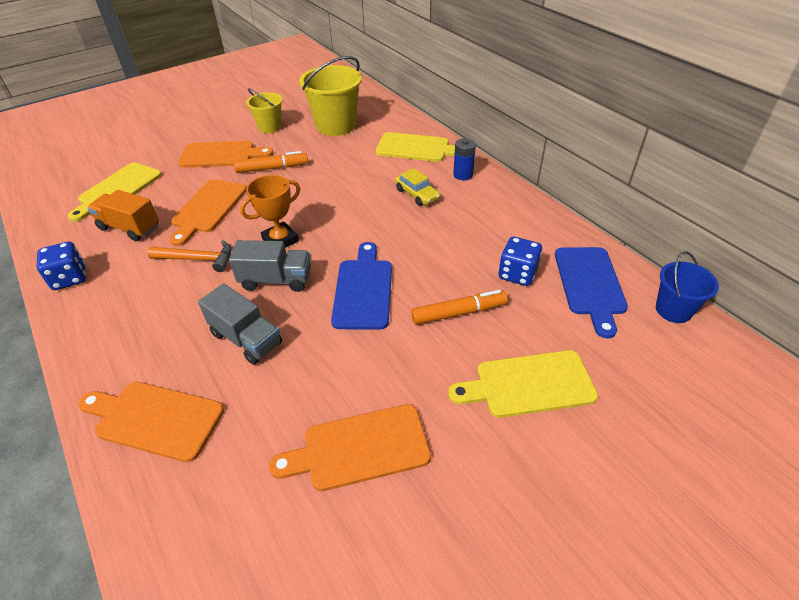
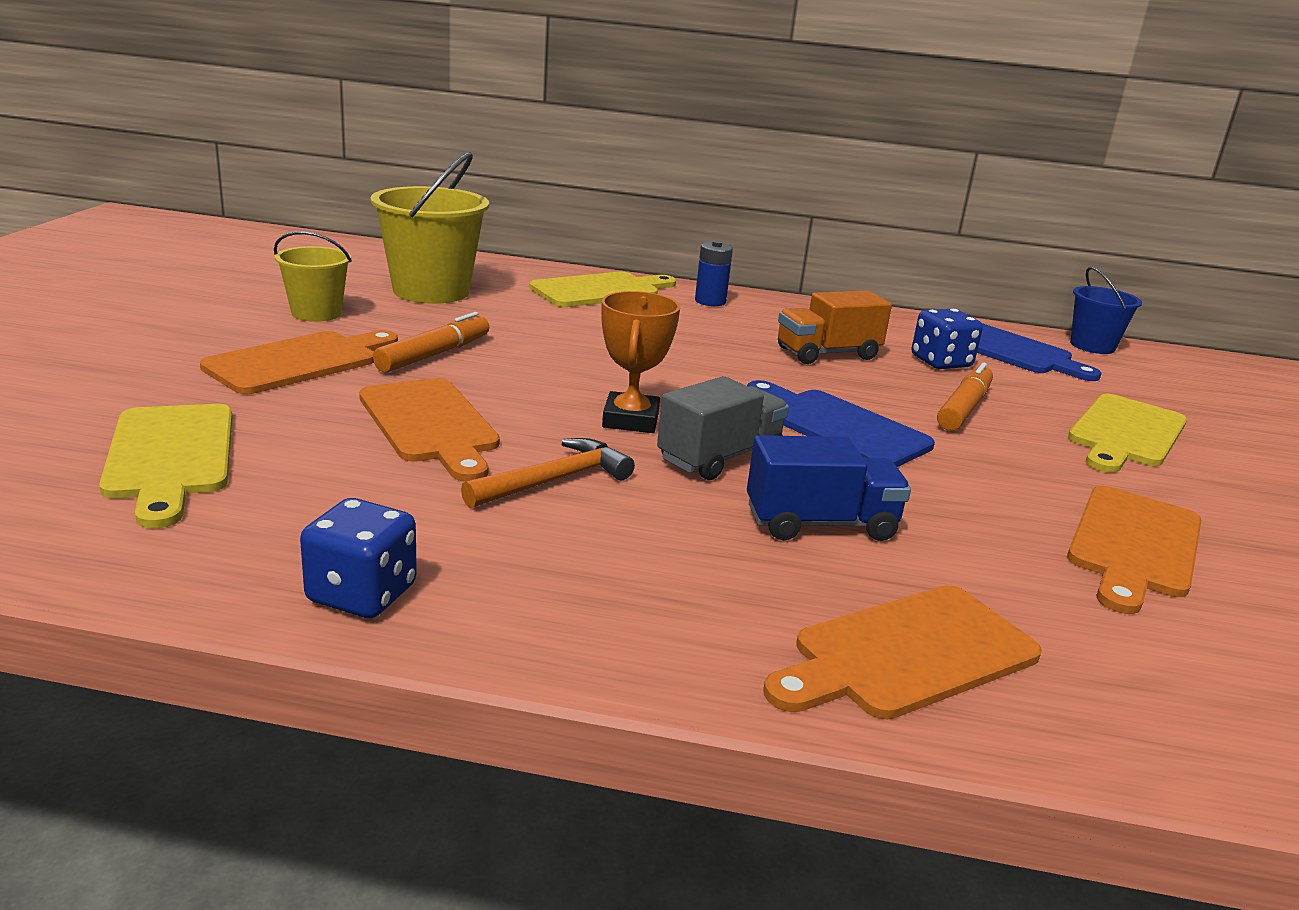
camera: 50 degrees left, 20 degrees down
(129, 228) = (329, 492): orange truck -> orange truck (827, 354)
(246, 339) = (820, 524): grey truck -> blue truck
(417, 194) = (699, 330): yellow car -> none

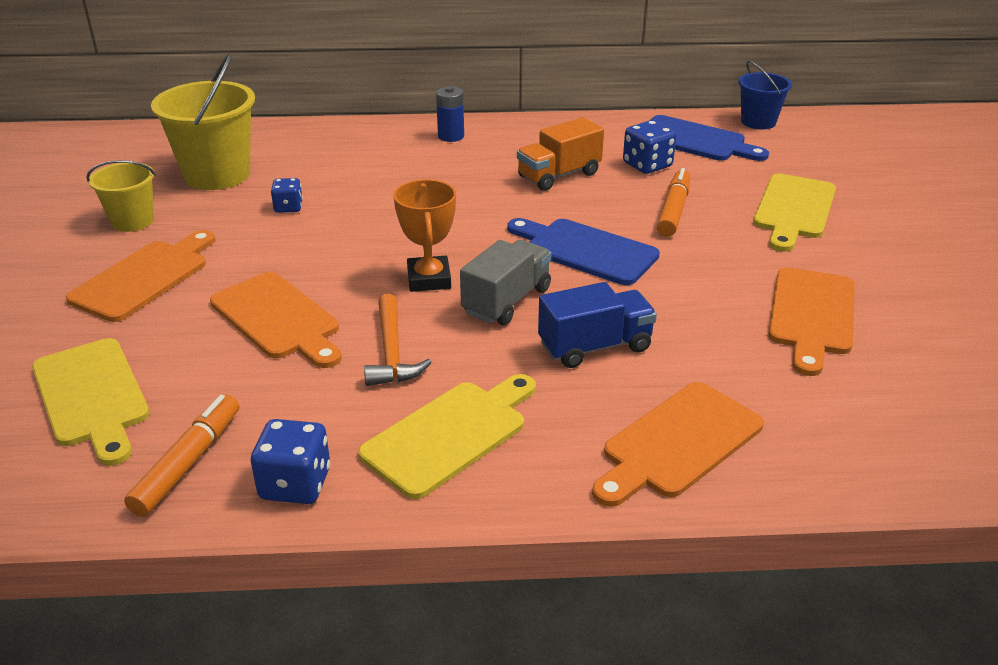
camera: 10 degrees left, 10 degrees up
(434, 355) = (250, 245): orange marker -> orange marker (188, 463)
(495, 330) = (288, 207): none -> blue dice
(553, 481) = (392, 352): orange hammer -> orange hammer turned 135 degrees clockwise
(600, 290) = (357, 143): yellow cutting board -> yellow cutting board (450, 434)

